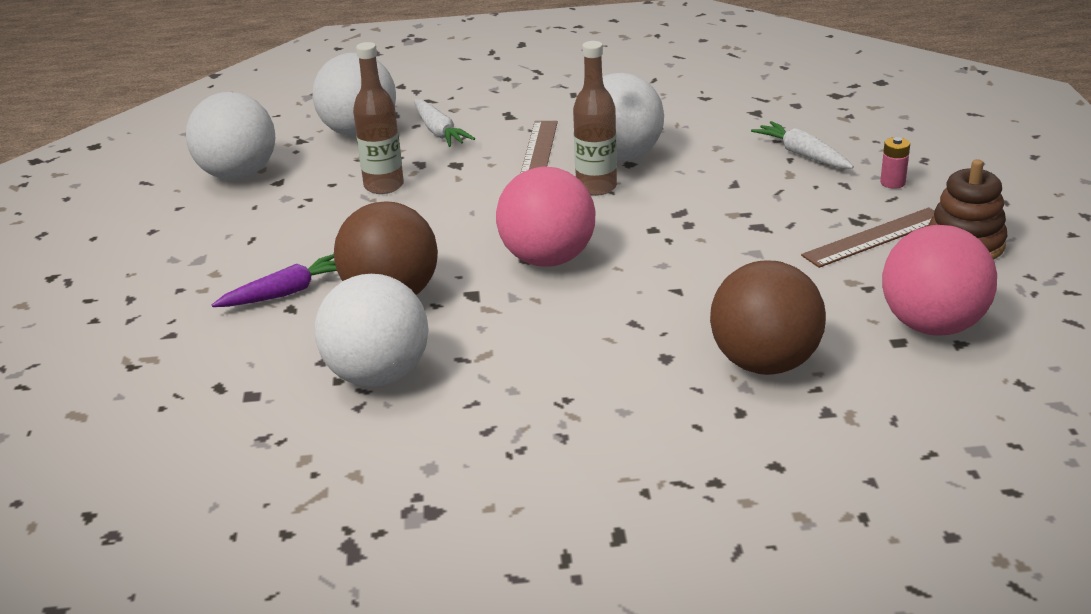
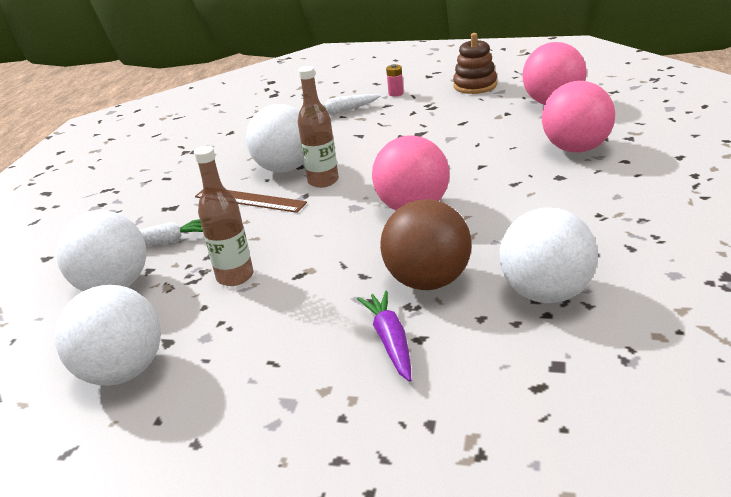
camera: 70 degrees left, 0 degrees up
(765, 363) = (576, 148): brown ball -> pink ball
(875, 237) = (454, 105): brown ruler -> none

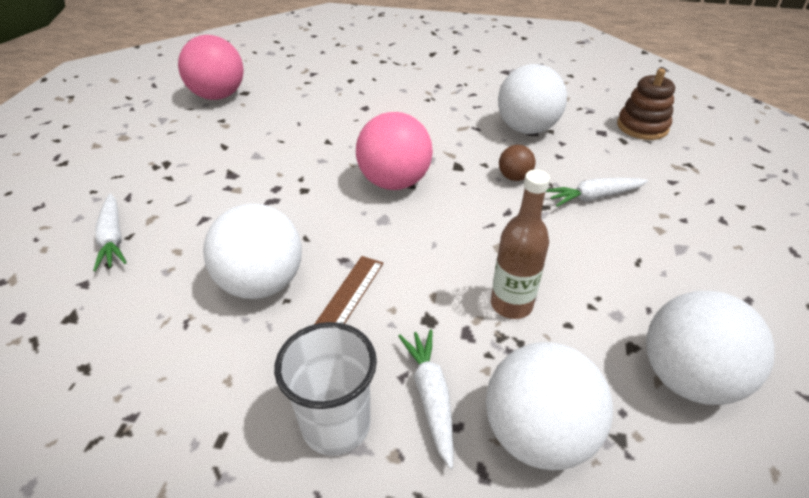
camera: 95 degrees left, 10 degrees up
(158, 210) = (336, 425): none -> white cup
(323, 181) = (313, 246): brown bottle -> none
(390, 341) = (594, 197): purple carrot -> white carrot
(396, 93) = (95, 189): pink battery -> none
(428, 281) = (514, 177): brown ball -> brown ball, size x0.48
(475, 85) = (130, 133): brown stacking toy -> brown stacking toy (642, 127)
(576, 148) = (318, 96): pink ball -> none

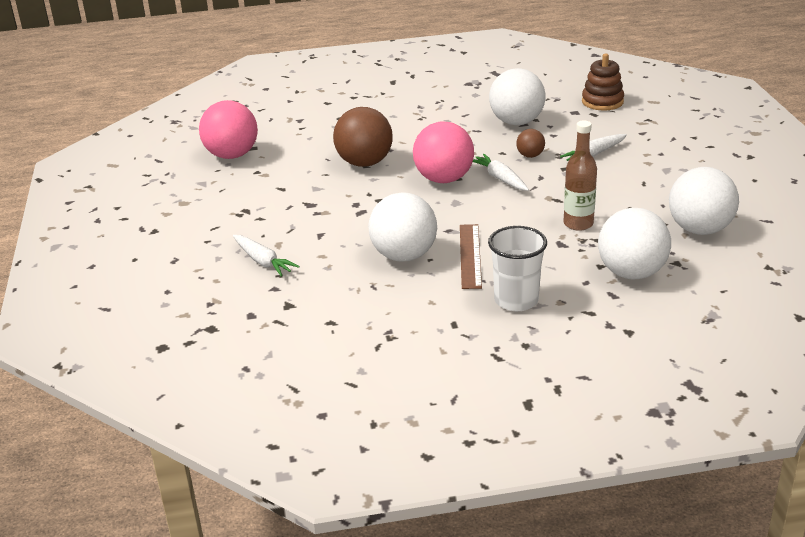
camera: 20 degrees left, 10 degrees down
(330, 137) = (364, 163): none -> brown ball
(431, 397) = (561, 275): white carrot -> white carrot (500, 178)

